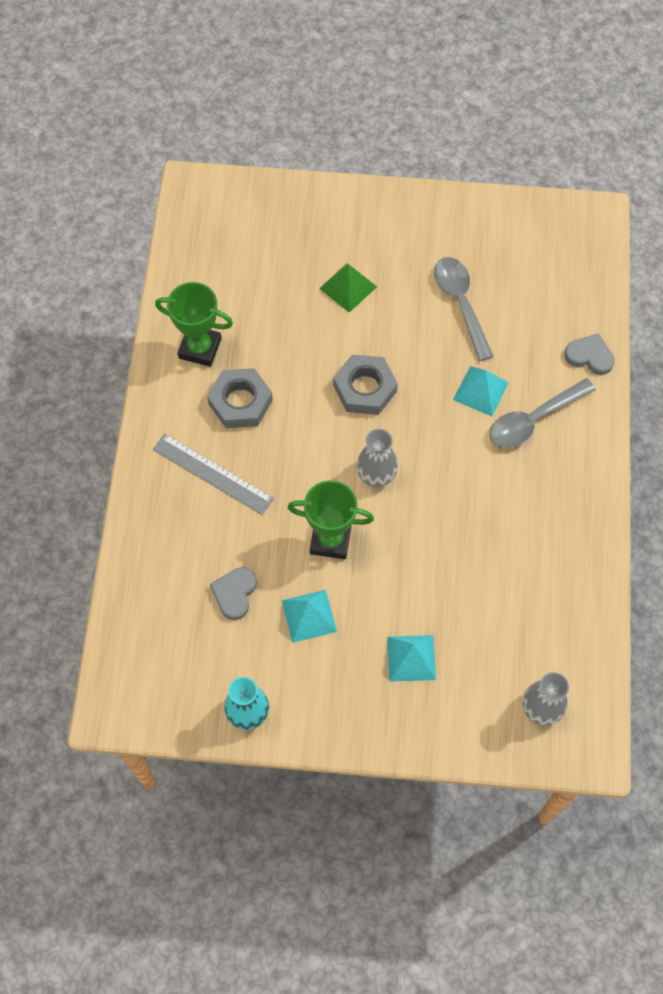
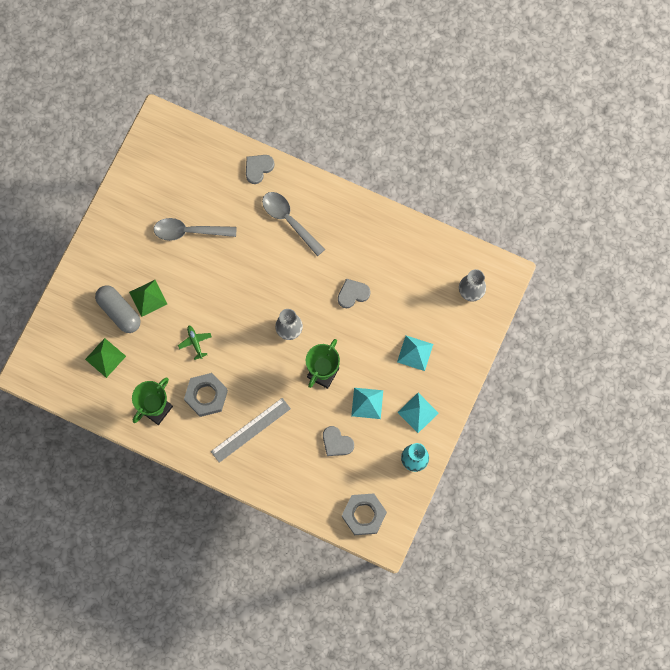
camera: 70 degrees left, 10 degrees up
(247, 266) = (105, 357): none -> green pyramid
(310, 363) = (195, 342): none -> green plane
(315, 261) = (119, 312): none -> grey capsule
(365, 388) = (227, 314): grey nut -> grey nut (364, 515)
(463, 540) = (352, 294): none -> grey heart
(480, 391) = (256, 244): turquoise pyramid -> turquoise pyramid (417, 412)
(533, 420) = (289, 220): grey spoon -> grey spoon turned 150 degrees clockwise

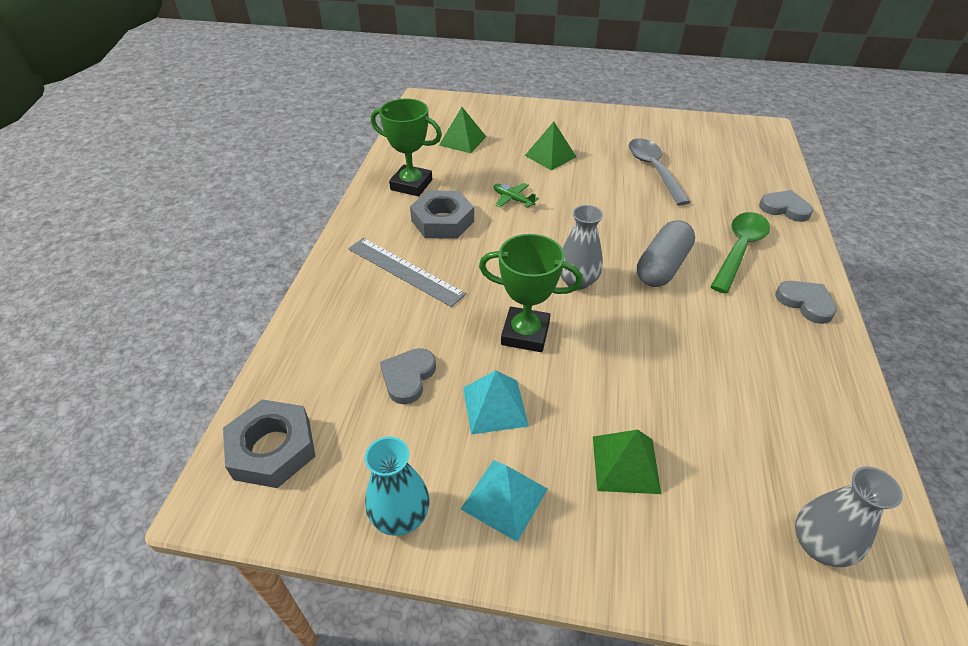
camera: 75 degrees right, 30 degrees down
(119, 312) = (522, 140): grey capsule -> grey capsule (662, 266)
(195, 342) = (512, 199): green plane -> green plane turned 105 degrees counterclockwise
(289, 220) = (739, 249): grey spoon -> green spoon
(352, 294) = (679, 344): grey heart -> grey heart (805, 303)
(415, 353) = (625, 464): turquoise pyramid -> green pyramid

